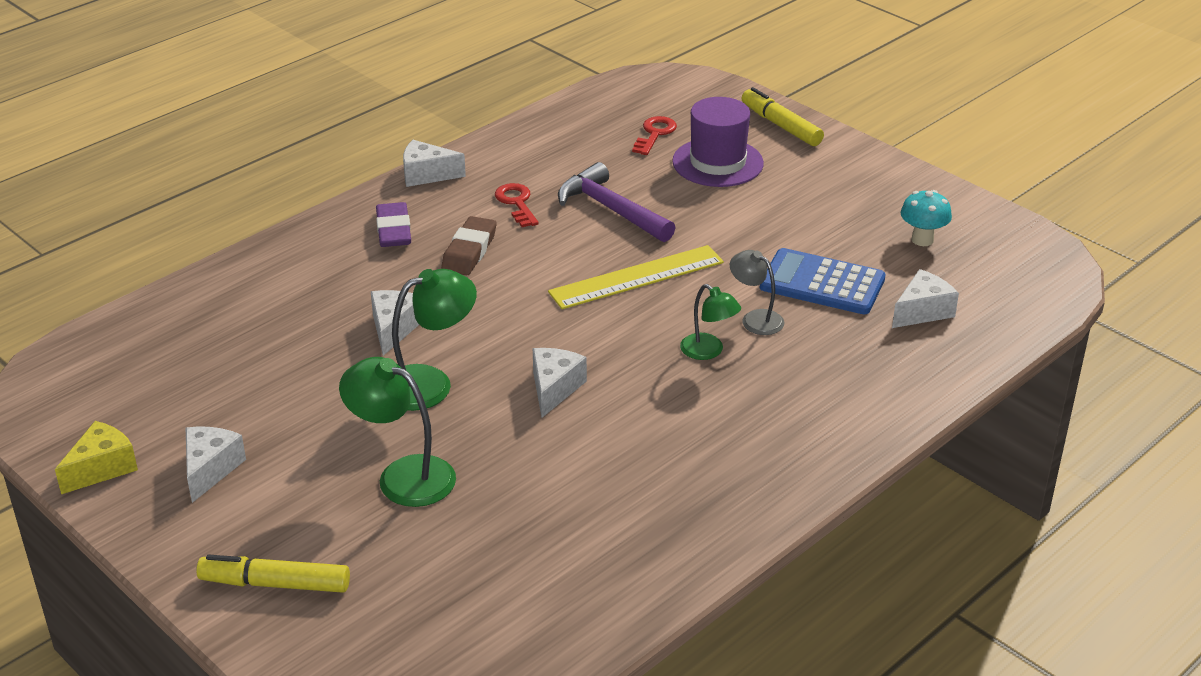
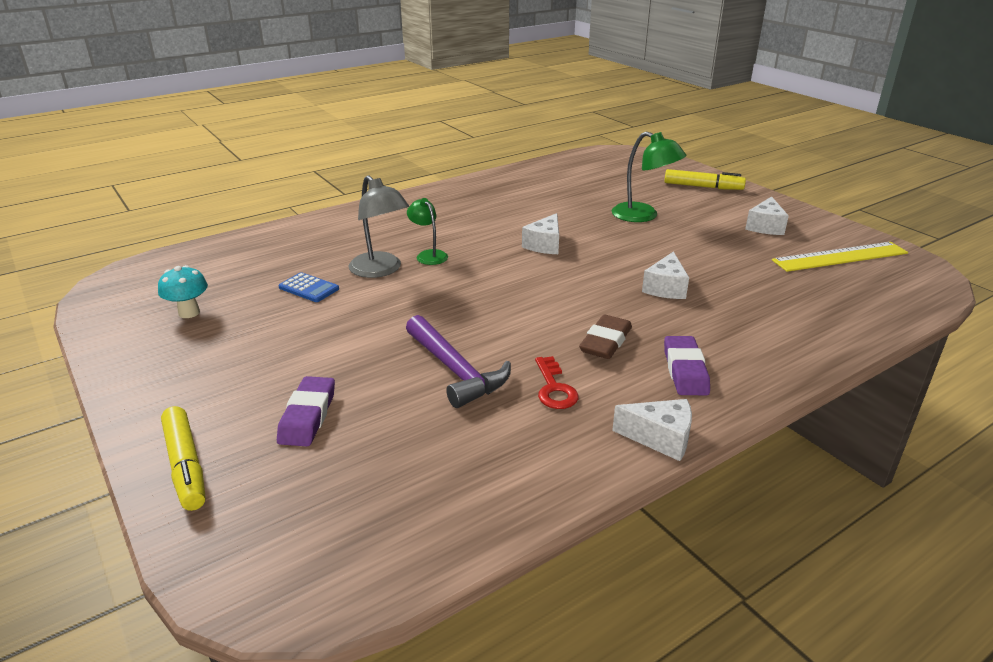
camera: 170 degrees left, 5 degrees down
(102, 468) = (836, 232): yellow cheese -> none
(430, 383) = (632, 254): green lamp -> none
(636, 277) = (458, 306): yellow ruler -> yellow ruler (840, 257)
(655, 134) = (356, 471): red key -> none
(718, 162) = (308, 416): purple hat -> purple eraser
(755, 319) = (380, 270): grey lamp -> grey lamp, size x1.61
(822, 283) = (309, 288): blue calculator -> blue calculator, size x0.57
(922, 311) = (253, 264): white cheese -> none

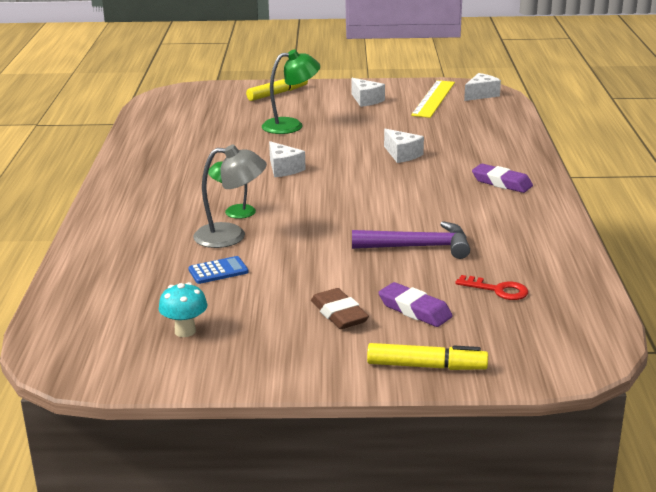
camera: 55 degrees left, 5 degrees down
(554, 388) = (476, 223): red key -> red key (498, 290)
(605, 342) = (443, 193): brown eraser -> brown eraser (339, 314)
(660, 438) = (558, 211): white cheese -> white cheese (481, 95)

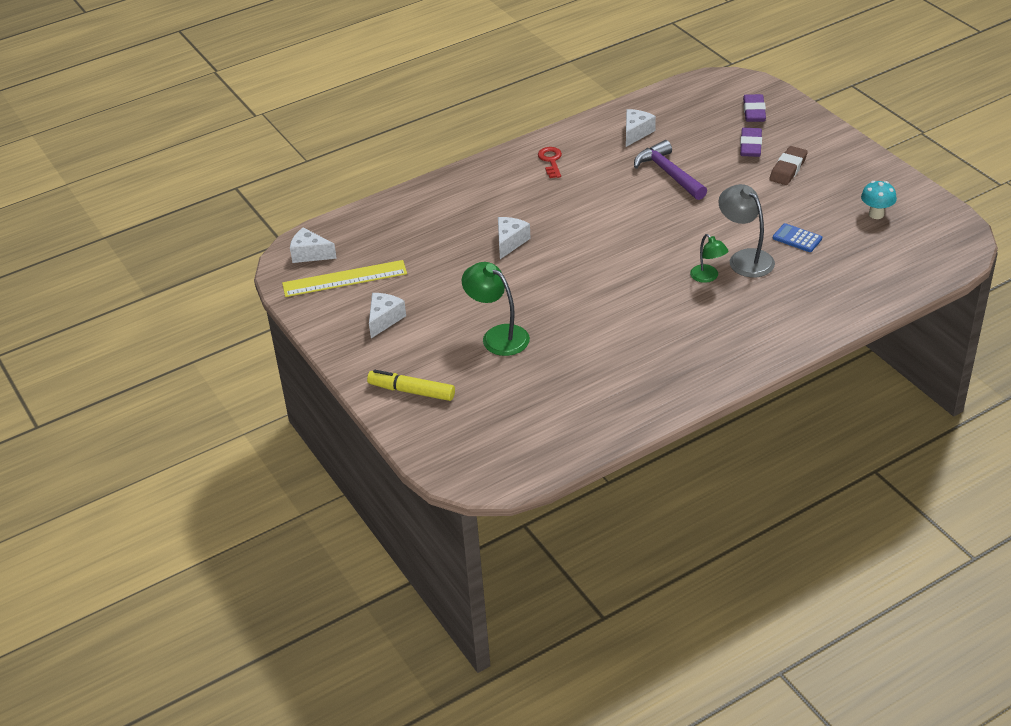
camera: 120 degrees left, 15 degrees up
(283, 169) = (602, 291): white cheese -> white cheese (636, 133)
(426, 366) = (802, 122): yellow marker -> none
(498, 290) = (692, 127): red key -> red key (551, 161)
(501, 183) = (522, 176): purple eraser -> purple eraser (754, 112)

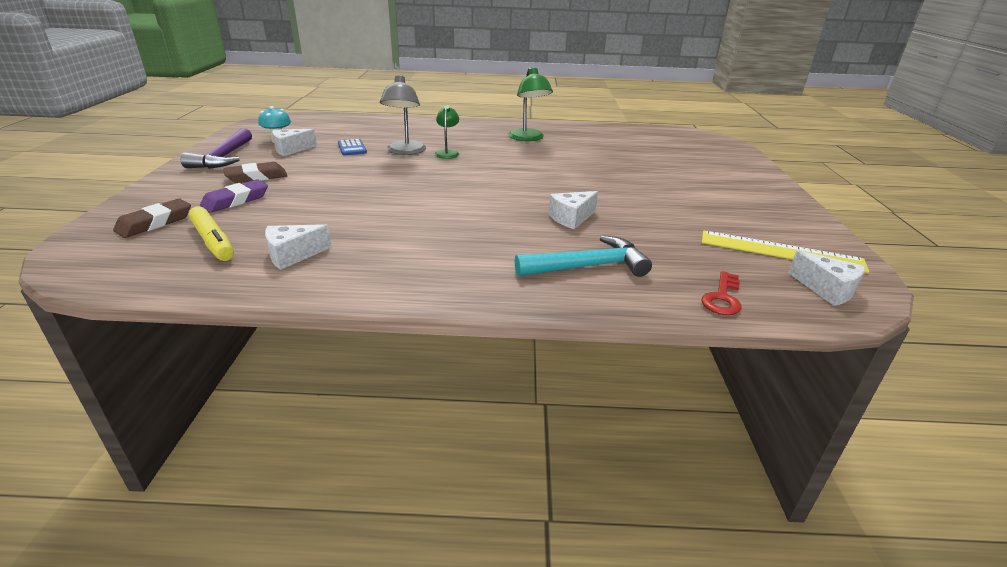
camera: 150 degrees left, 10 degrees down
(384, 319) = (744, 210): white cheese -> white cheese (291, 149)
(411, 391) = (736, 172): yellow marker -> yellow marker (213, 241)
(463, 204) = (588, 267): none -> turquoise hammer
(498, 336) = (643, 174): green lamp -> green lamp (528, 138)
(551, 161) = (430, 268): red key -> red key (722, 298)
(669, 173) = (345, 210): purple hammer -> purple hammer (223, 157)
(754, 112) = (155, 223): purple eraser -> brown eraser

